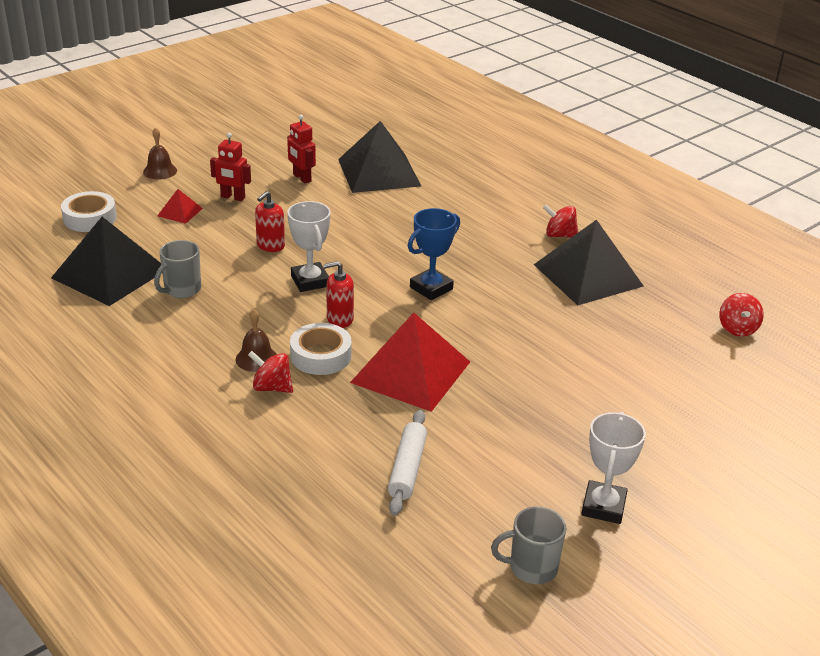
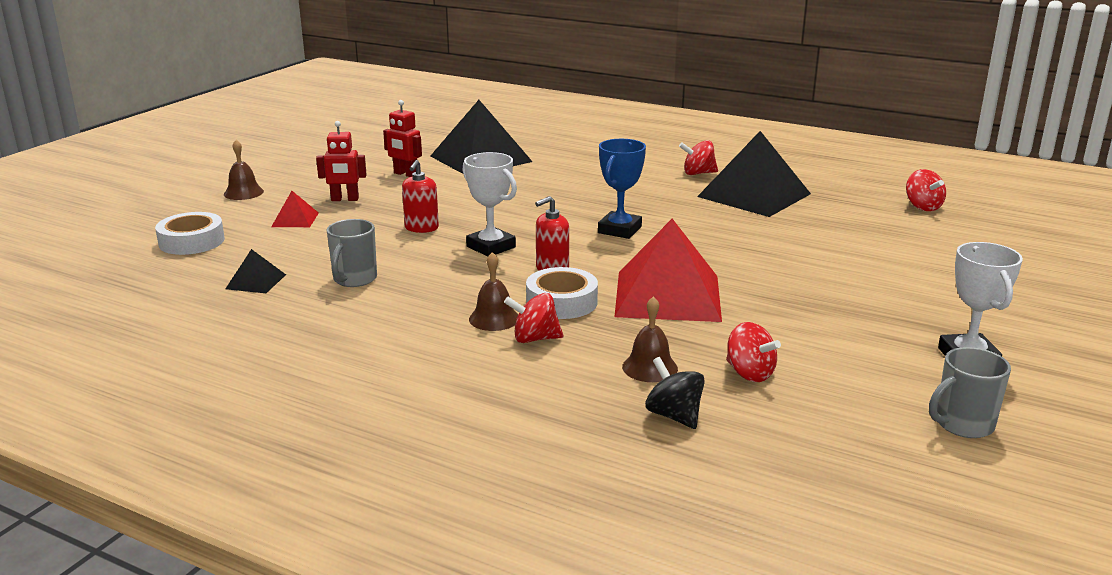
camera: 20 degrees left, 10 degrees down
(110, 273) = (256, 281): black pyramid -> black pyramid, size x0.44
(316, 490) = (674, 416): none -> black spinning top
(336, 440) = (650, 367): none -> brown bell
(407, 469) = (749, 373): white rolling pin -> red spinning top

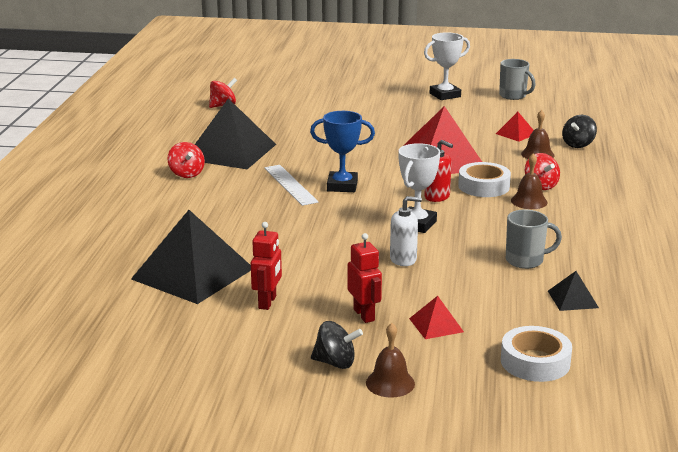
camera: 110 degrees left, 0 degrees up
(292, 182) = (335, 363): none -> black spinning top
(421, 228) = (403, 259): red soap dispenser -> white soap dispenser
(640, 209) = (290, 185): none -> white ruler
(749, 373) = (516, 133): red spinning top -> red pyramid

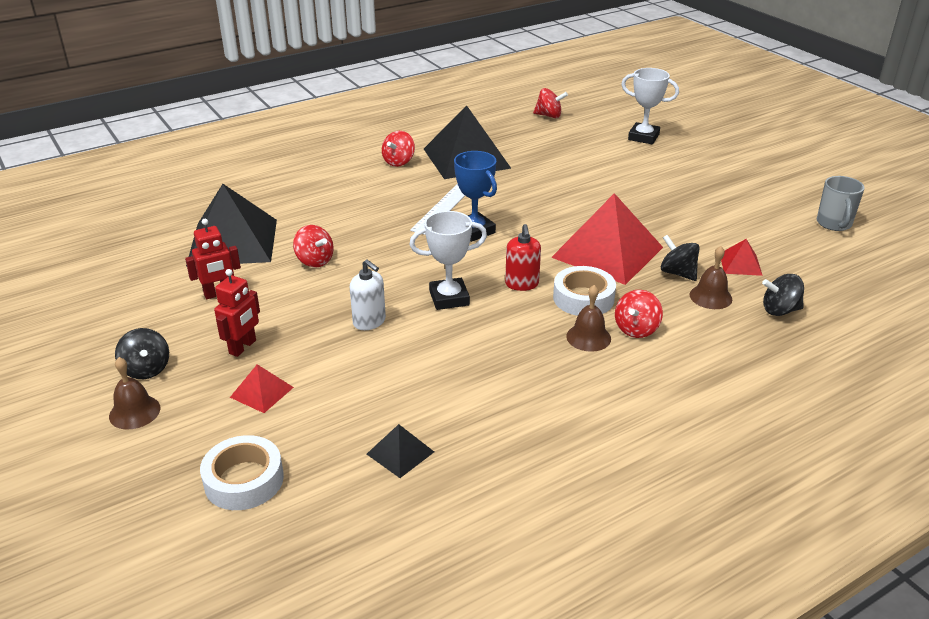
camera: 50 degrees right, 10 degrees up
(283, 251) = (314, 261): none -> red spinning top
(445, 95) = (761, 190): white trophy -> white trophy (643, 137)
(498, 152) = (677, 273): none -> black spinning top
(525, 260) = (450, 389): grey mug -> none

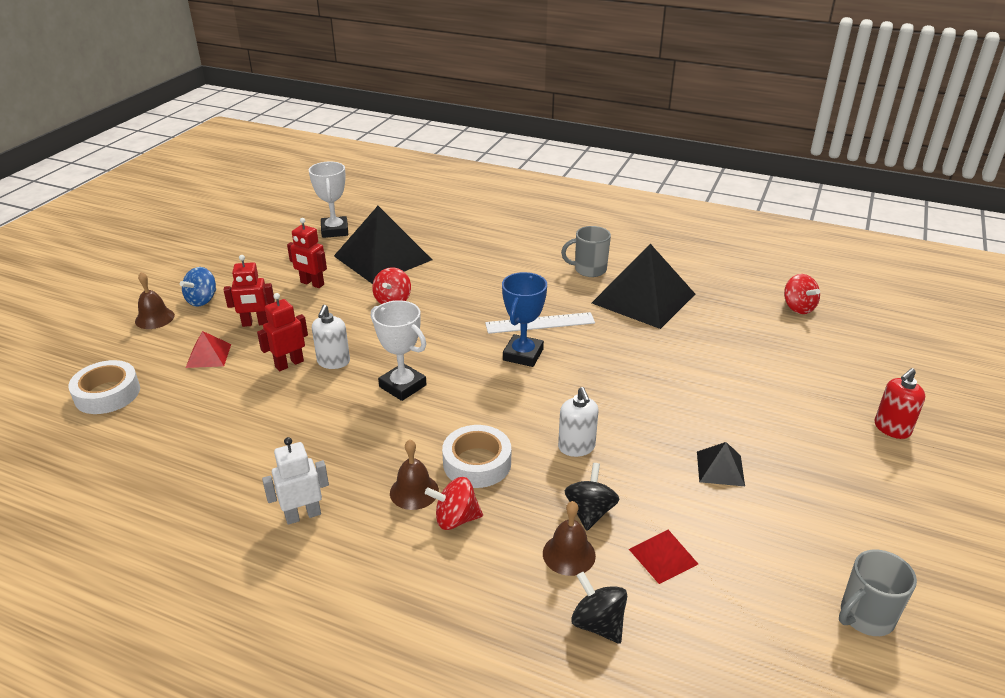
camera: 55 degrees right, 0 degrees up
(146, 369) = (202, 300): black spinning top -> blue spinning top
(341, 347) = (289, 364): none -> red robot
(399, 162) = (589, 270): red spinning top -> grey mug
(400, 452) = (176, 450): black pyramid -> black pyramid (720, 468)
(522, 284) = (464, 416): red soap dispenser -> red soap dispenser (892, 428)
(566, 401) = (303, 515): none -> white robot
(607, 252) = (576, 447): red pyramid -> white soap dispenser
(643, 137) = (850, 383): white trophy -> white trophy (334, 231)

